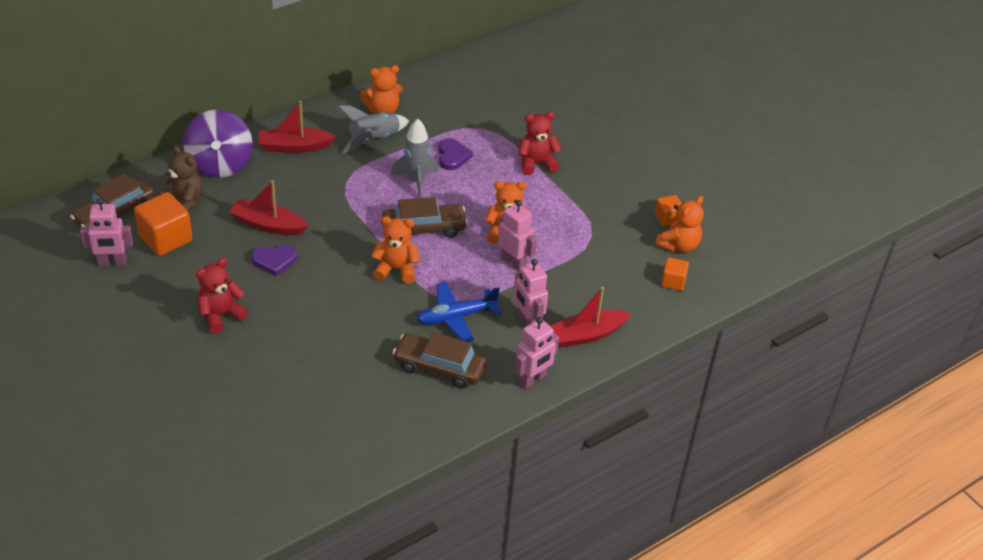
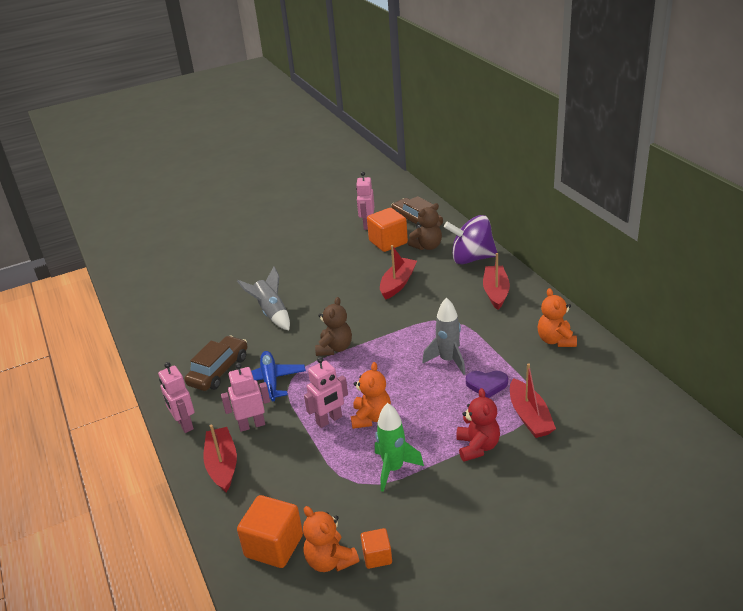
camera: 105 degrees right, 10 degrees down
(220, 315) = (306, 269): red teddy bear -> none
(274, 261) = (356, 288): purple heart -> none
(374, 139) = (509, 335): grey rocket -> grey rocket (271, 313)
(396, 269) = (335, 348): orange teddy bear -> brown teddy bear
(424, 228) = (383, 364): brown car -> none
(494, 132) = (529, 416): none -> red boat
(571, 214) = (393, 469): none -> green rocket
(673, 282) = (274, 546): orange cube -> orange cube, size x1.80

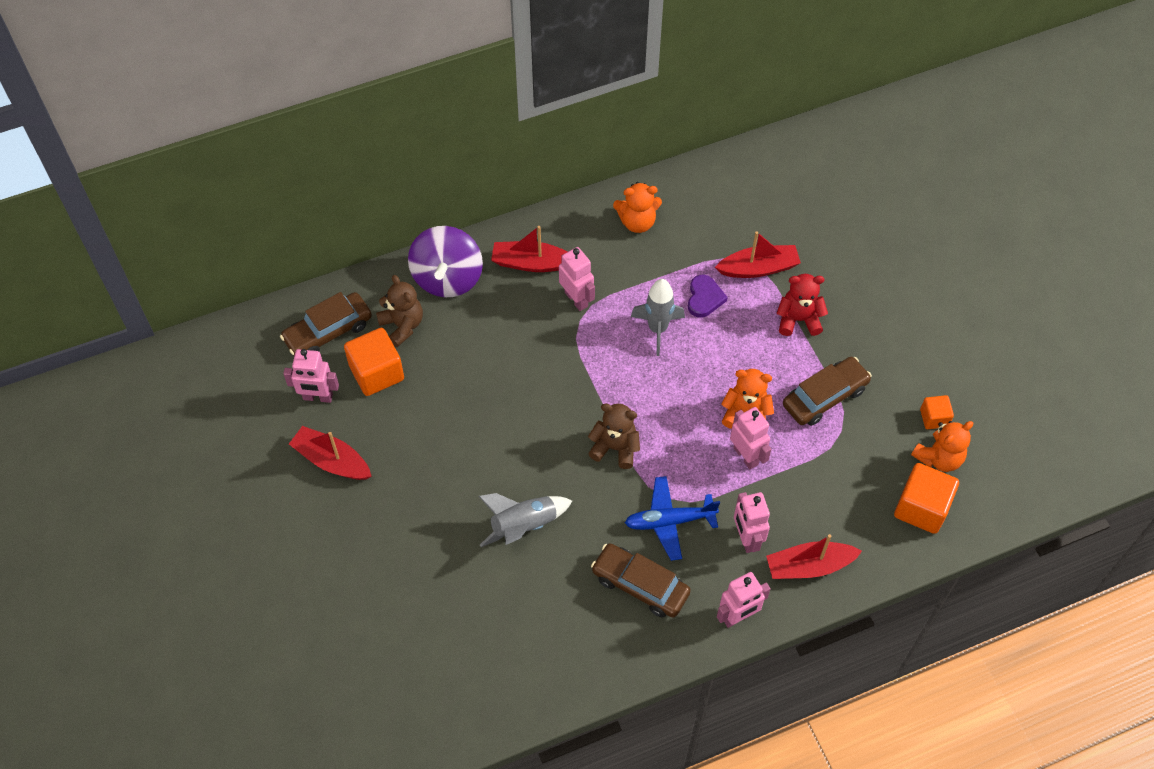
camera: 90 degrees left, 25 degrees up
(393, 469) = (824, 397): green rocket -> brown car
(398, 283) = (487, 368): red boat -> red boat (332, 460)
(467, 316) = (576, 299): none -> pink robot

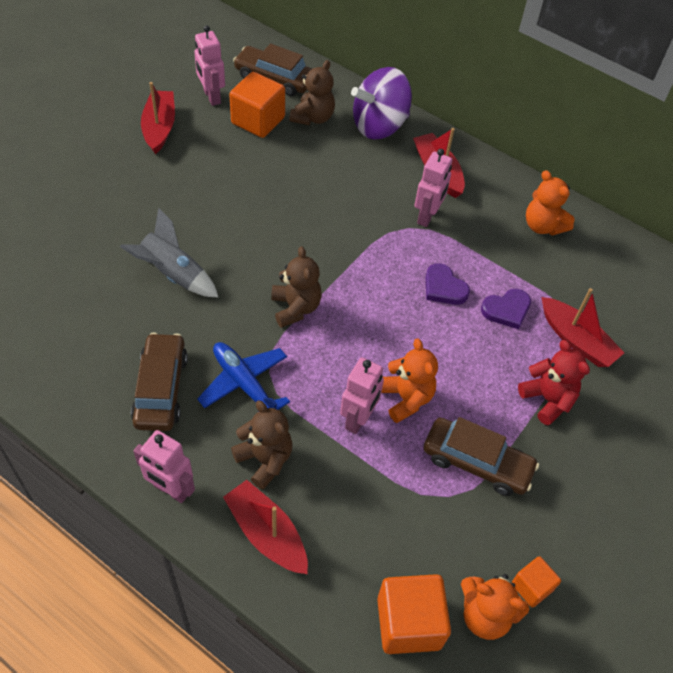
camera: 55 degrees right, 5 degrees down
(657, 329) = (444, 288): grey rocket -> purple heart
(746, 538) = (265, 459): pink robot -> brown teddy bear

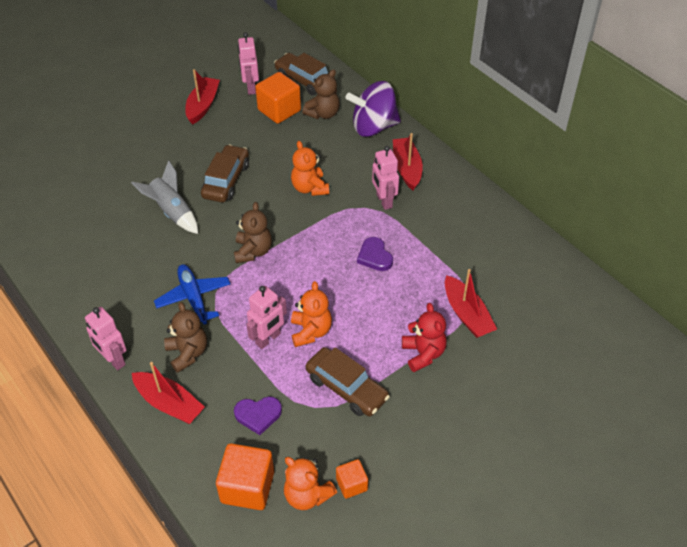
camera: 20 degrees right, 5 degrees down
(161, 389) = (133, 290): brown car -> brown car (226, 180)
(267, 533) = (169, 403): red boat -> red boat turned 150 degrees clockwise
(427, 216) = (384, 201): pink robot -> pink robot turned 120 degrees clockwise
(506, 310) = (418, 282): purple heart -> purple heart (258, 415)
(543, 226) = (477, 223): orange teddy bear -> orange teddy bear (310, 188)

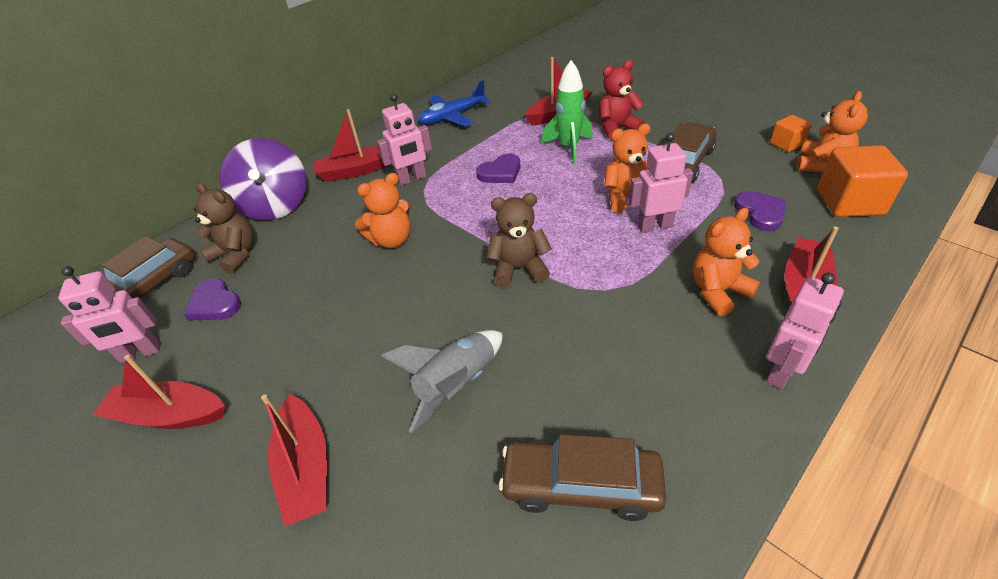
camera: 95 degrees left, 5 degrees down
(149, 156) = (306, 468): none -> red boat
(188, 353) = (718, 291): brown teddy bear -> orange teddy bear
(193, 298) = (624, 309): blue plane -> blue plane (452, 117)
(226, 180) = (377, 331): brown car -> brown car (581, 485)
(268, 339) = (654, 226): pink robot -> pink robot turned 45 degrees counterclockwise
(279, 110) = (214, 303): orange cube -> purple heart
(399, 309) = (569, 148): none -> green rocket

